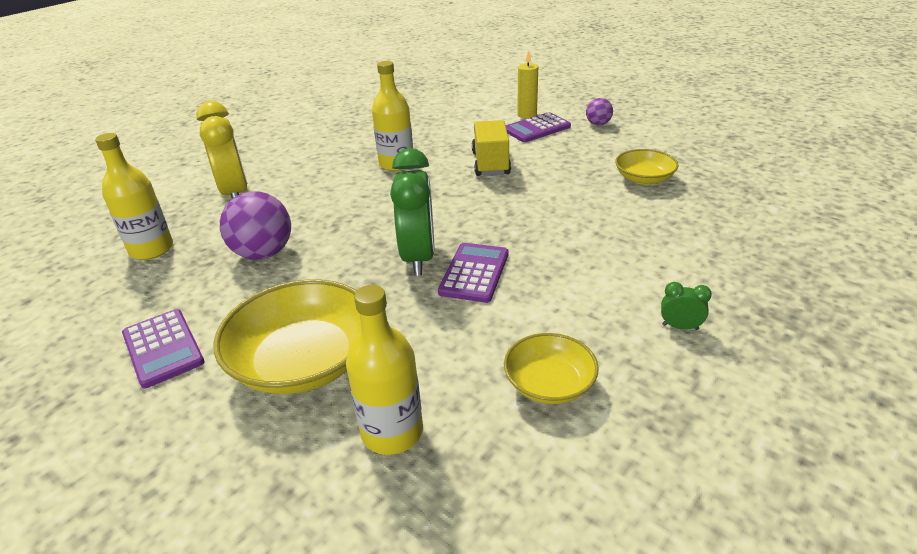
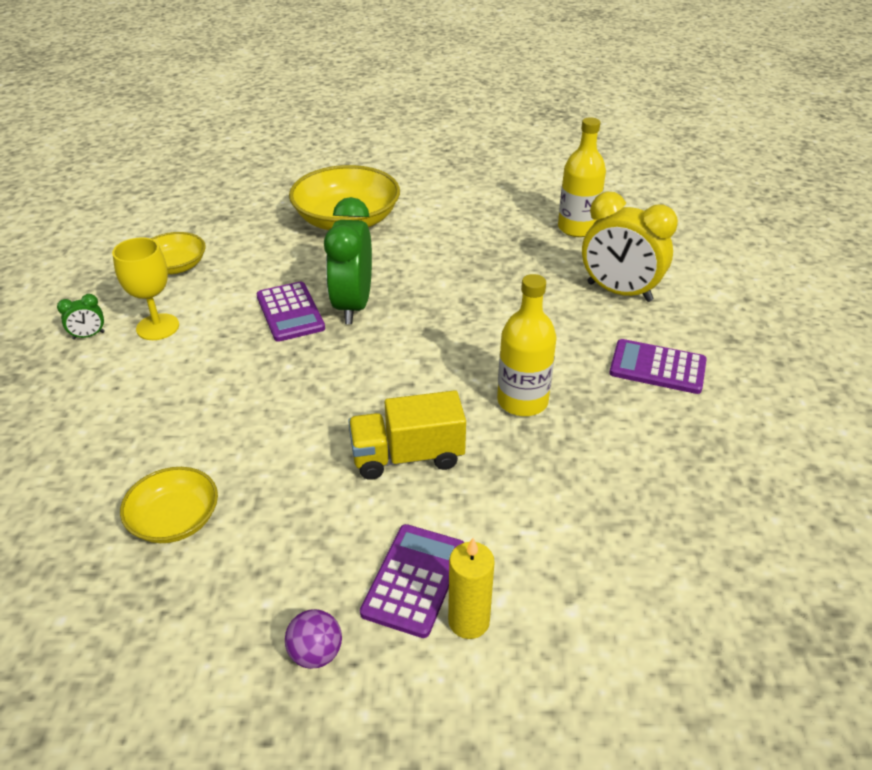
camera: 140 degrees right, 5 degrees up
(163, 348) = (444, 194): purple calculator -> purple calculator (657, 367)
(263, 253) = (486, 259): purple ball -> none
(392, 432) = (254, 215): yellow bottle -> none
(418, 257) = (353, 306): green clock -> green clock turned 45 degrees clockwise
(490, 163) = (407, 456): yellow truck -> yellow truck turned 120 degrees clockwise
(605, 308) = (158, 327): none -> yellow goblet

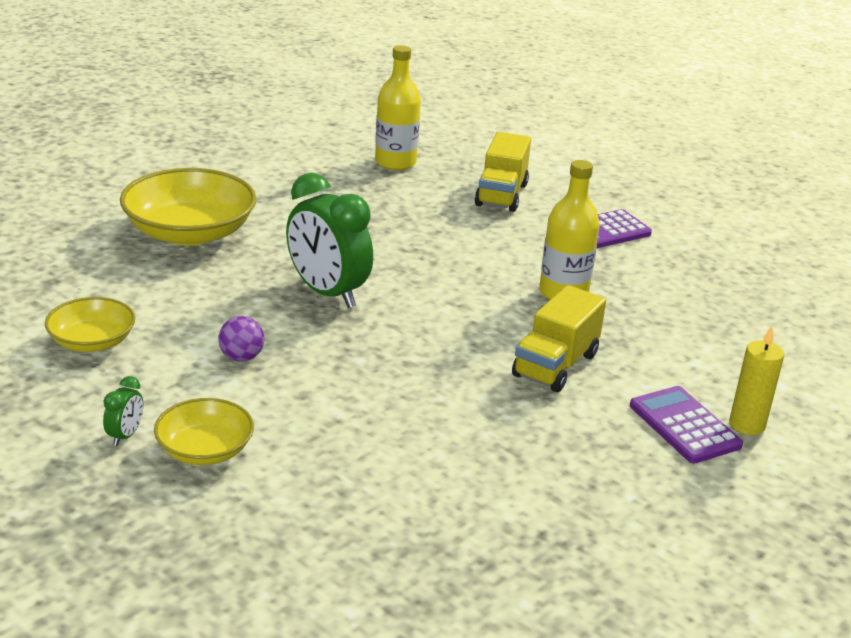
camera: 50 degrees left, 10 degrees down
(158, 327) = (182, 394): yellow goblet -> none
(175, 520) = (480, 498): yellow bowl -> yellow bowl (205, 450)
(290, 312) = (283, 323): purple calculator -> none
(316, 653) = (705, 497): purple ball -> purple ball (241, 357)
(619, 292) = (501, 195): yellow clock -> yellow truck

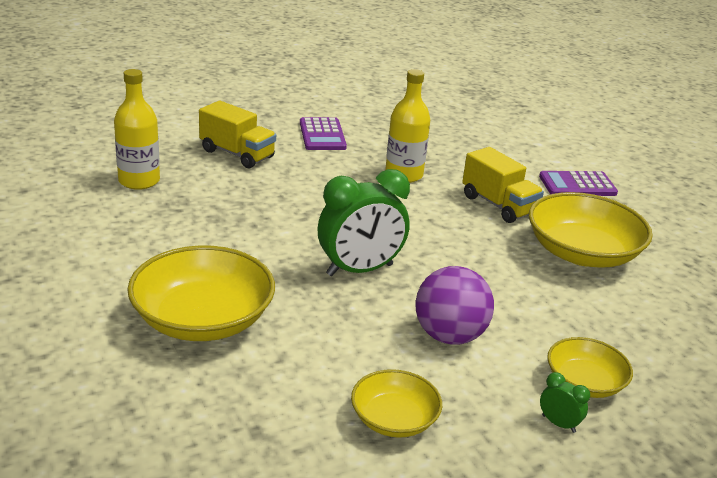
camera: 70 degrees left, 0 degrees up
(241, 357) = (449, 336): purple ball -> purple ball, size x1.87
(490, 437) = (582, 253): none -> yellow bowl
(747, 425) = (579, 167): yellow candle -> none

